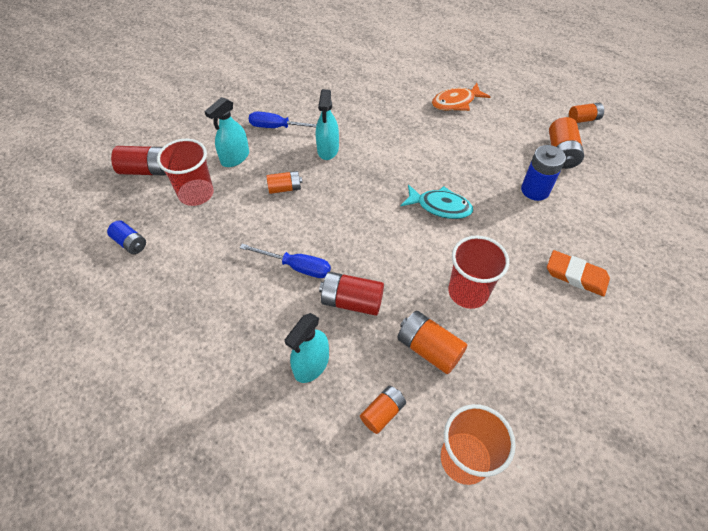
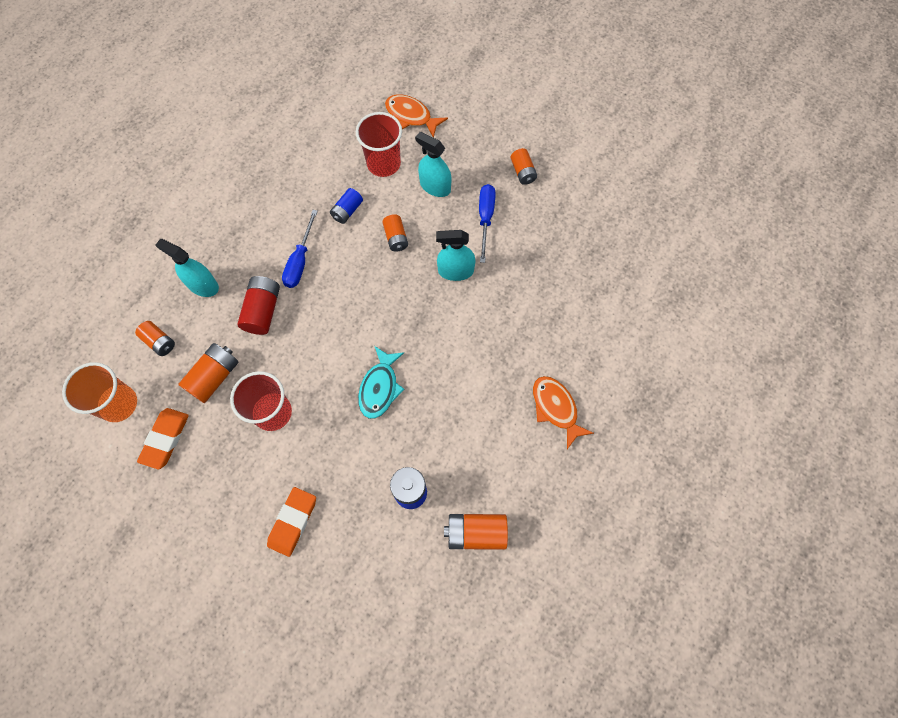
camera: 85 degrees right, 15 degrees up
(130, 243) = (323, 128): blue battery -> blue battery (347, 211)
(146, 170) = (411, 116): red battery -> orange fish
(505, 399) = (165, 439): none -> orange eraser
(583, 119) = (544, 572): orange battery -> orange battery (523, 172)

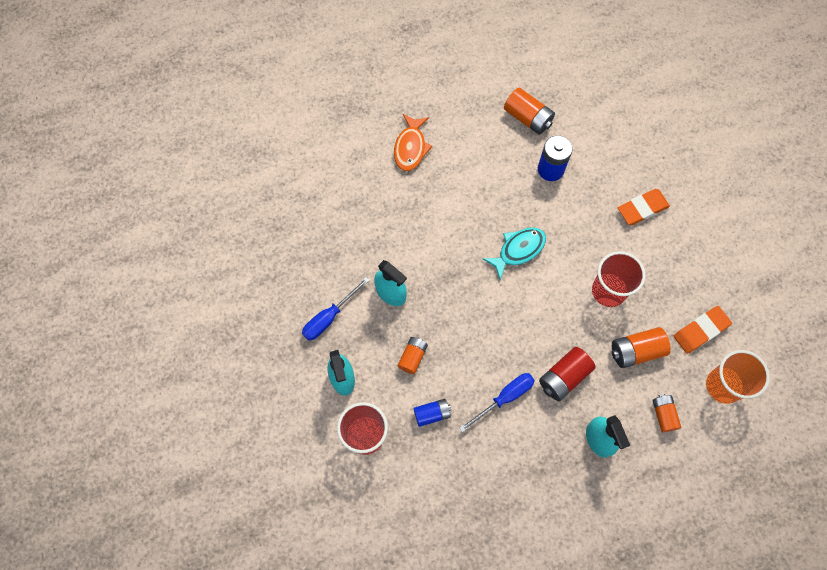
camera: 140 degrees left, 0 degrees up
(411, 116) = (301, 466): orange fish -> none
(523, 172) = (262, 333): orange battery -> none

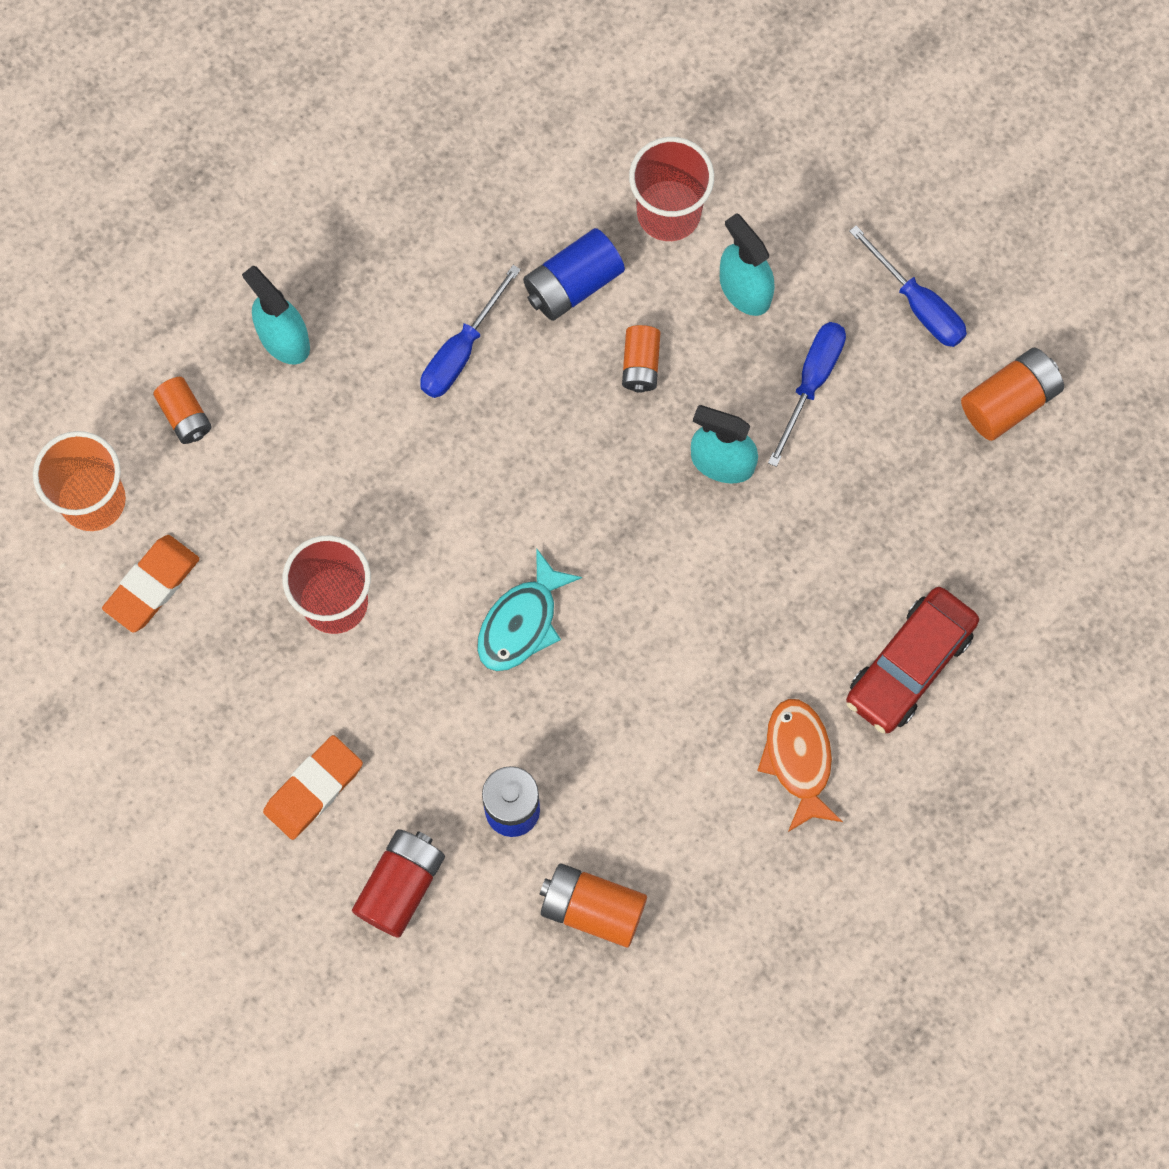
camera: 160 degrees right, 5 degrees up
(257, 338) = (918, 304): none -> blue screwdriver
(342, 170) = (910, 665): none -> red car
(432, 414) = (573, 284): blue battery -> blue battery, size x1.53
(564, 377) = (371, 420): red battery -> red battery (400, 886)
(636, 351) = (258, 508): orange battery -> orange battery (1009, 401)

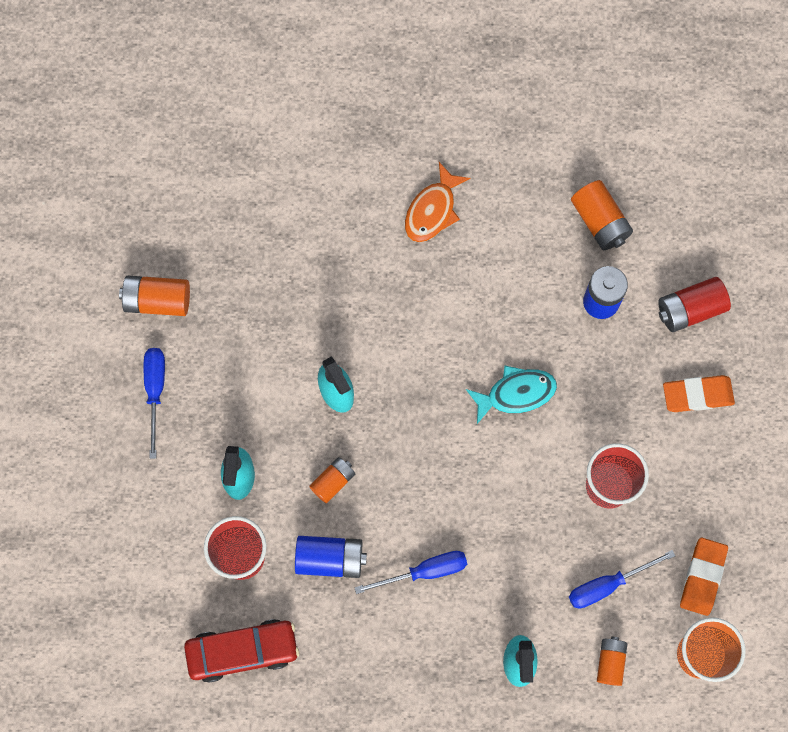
camera: 140 degrees left, 0 degrees up
(152, 585) = (702, 577): orange eraser -> orange eraser turned 60 degrees counterclockwise
(812, 382) = (250, 396): blue screwdriver -> blue screwdriver (607, 585)
(910, 665) = (334, 211): red car -> red car (242, 651)

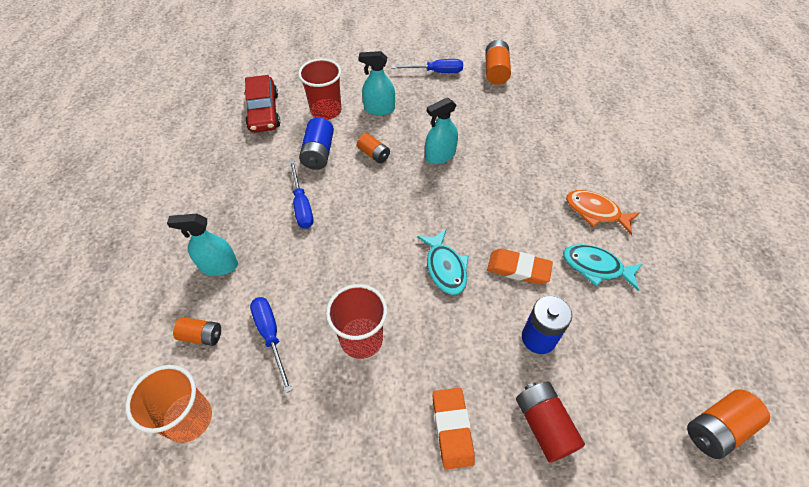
camera: 90 degrees right, 20 degrees down
(512, 226) = (596, 267): none -> turquoise fish
(600, 221) = (619, 339): orange battery -> orange battery (717, 428)
(702, 577) = (264, 425): orange eraser -> orange eraser (518, 269)

